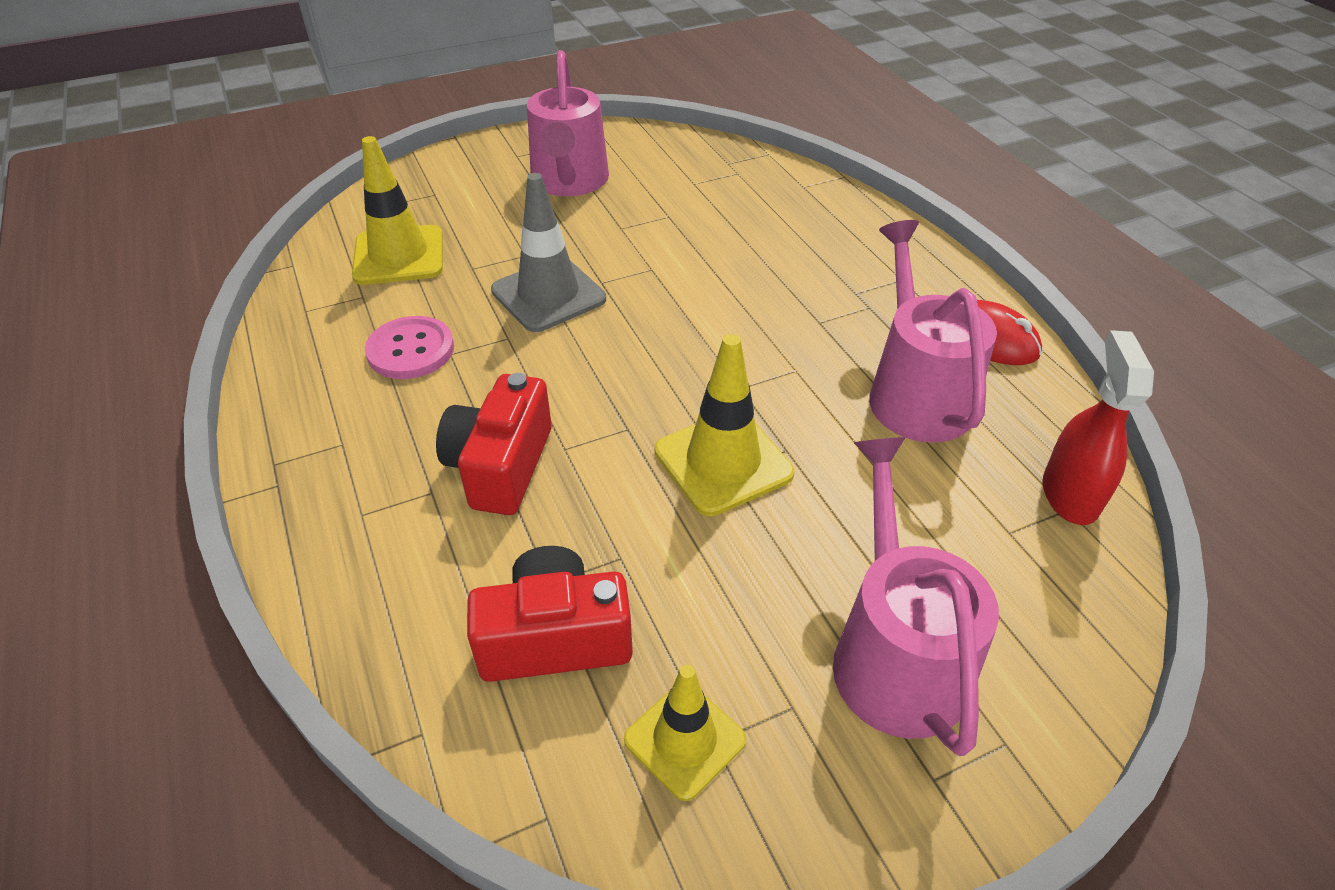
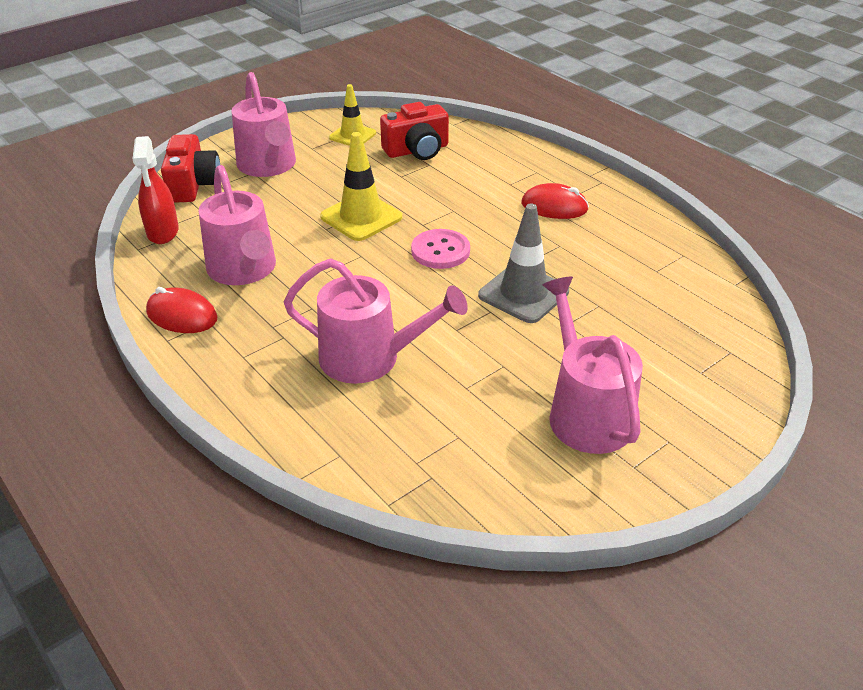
camera: 165 degrees right, 5 degrees down
(399, 256) = (664, 305): yellow traffic cone -> none
(400, 423) = (554, 207): none -> red mouse
(411, 350) = (586, 242): pink button -> pink button (440, 251)
(501, 466) = (482, 198): red camera -> red camera (193, 185)
(759, 255) = (369, 358): none -> pink watering can

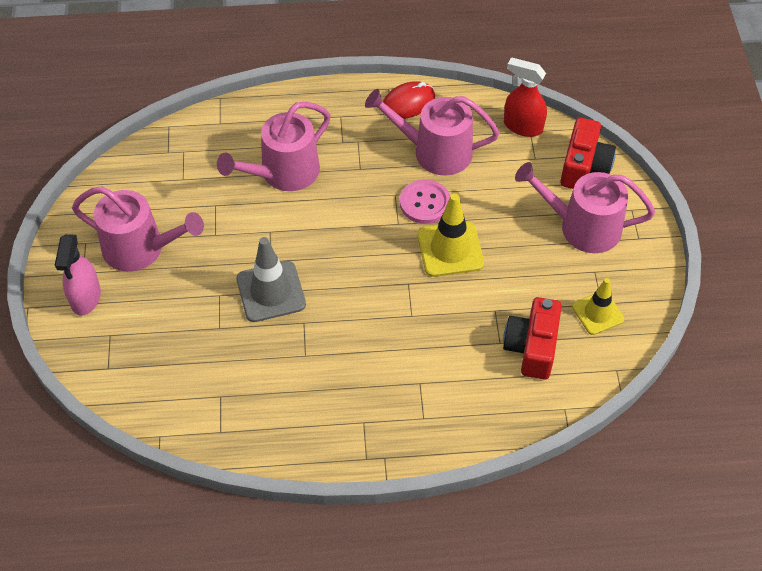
camera: 125 degrees right, 15 degrees up
(193, 185) = (584, 167): red camera -> red camera turned 105 degrees counterclockwise
(440, 251) = (363, 273): pink button -> pink button (425, 203)
(554, 207) = (358, 390): red mouse -> none
(691, 417) = (85, 298): none -> pink spray bottle

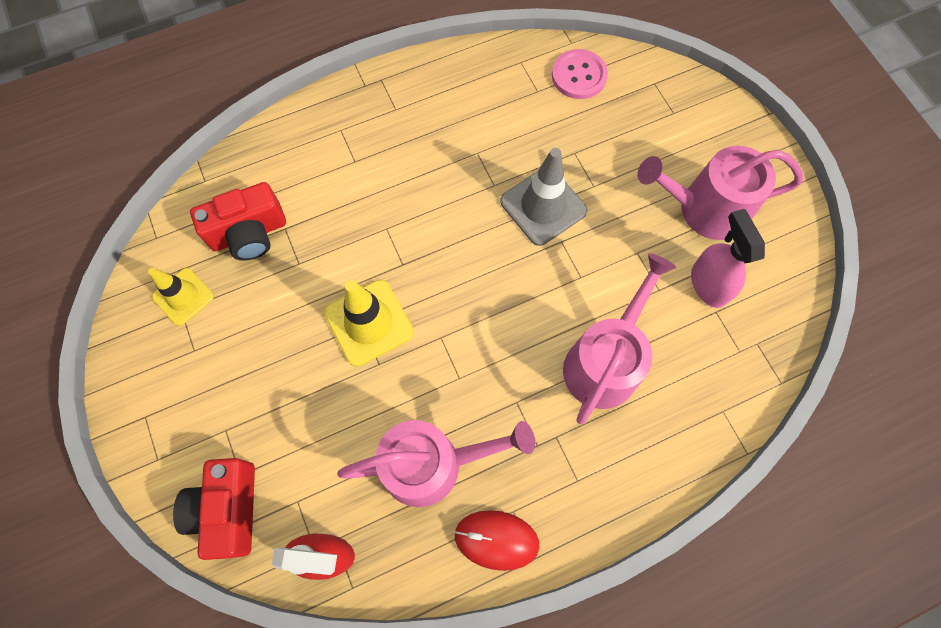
camera: 160 degrees right, 15 degrees up
(85, 298) = (722, 140): pink spray bottle -> pink spray bottle (708, 284)
(408, 103) = (496, 539): red mouse -> red mouse turned 60 degrees clockwise
(425, 203) = (418, 377): pink button -> pink button (579, 76)
(532, 347) = (249, 233): red camera -> red camera turned 75 degrees clockwise
(582, 227) = (216, 409): pink watering can -> none

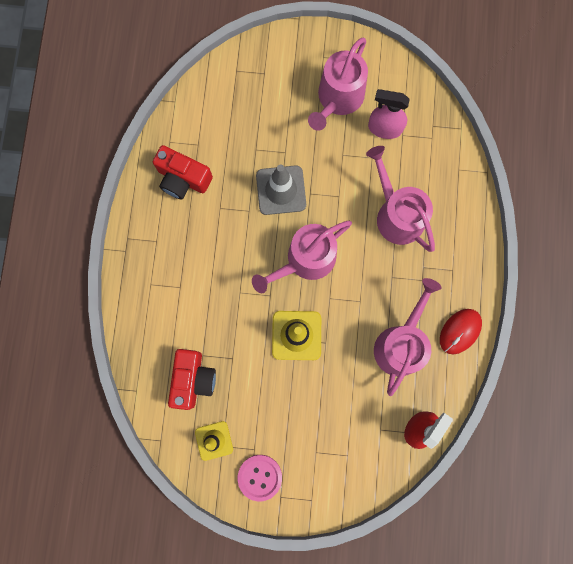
camera: 60 degrees left, 10 degrees up
(228, 509) = (364, 471): red camera -> red camera (183, 179)
(473, 282) = (306, 260): none -> pink watering can
(579, 76) = (202, 112): pink button -> pink button (260, 477)

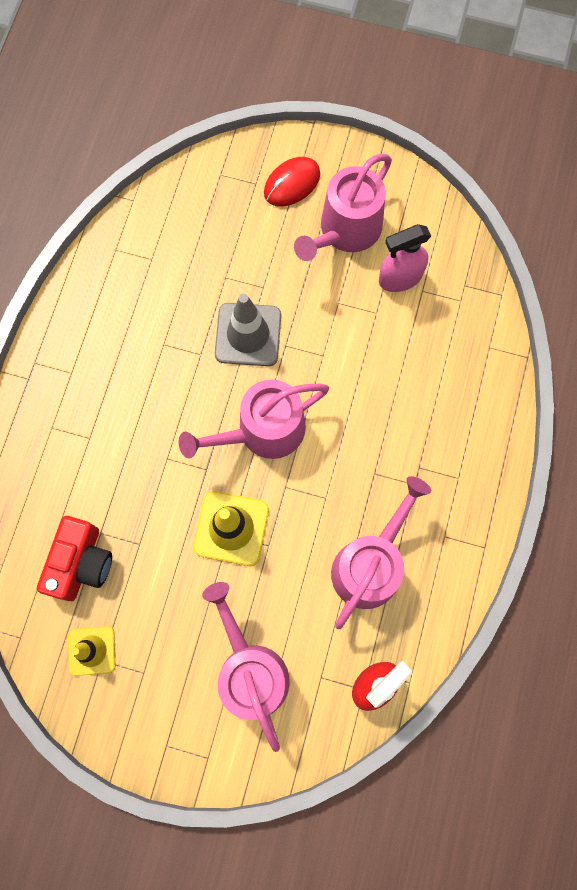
camera: 10 degrees right, 5 degrees down
(183, 179) = (123, 299): red camera -> none
(260, 477) = (143, 712): pink button -> none
(384, 128) = (400, 278): pink spray bottle -> pink spray bottle turned 45 degrees counterclockwise
(396, 215) = (395, 392): pink watering can -> pink watering can (250, 671)
(460, 331) = (454, 562): red mouse -> red mouse (291, 183)

